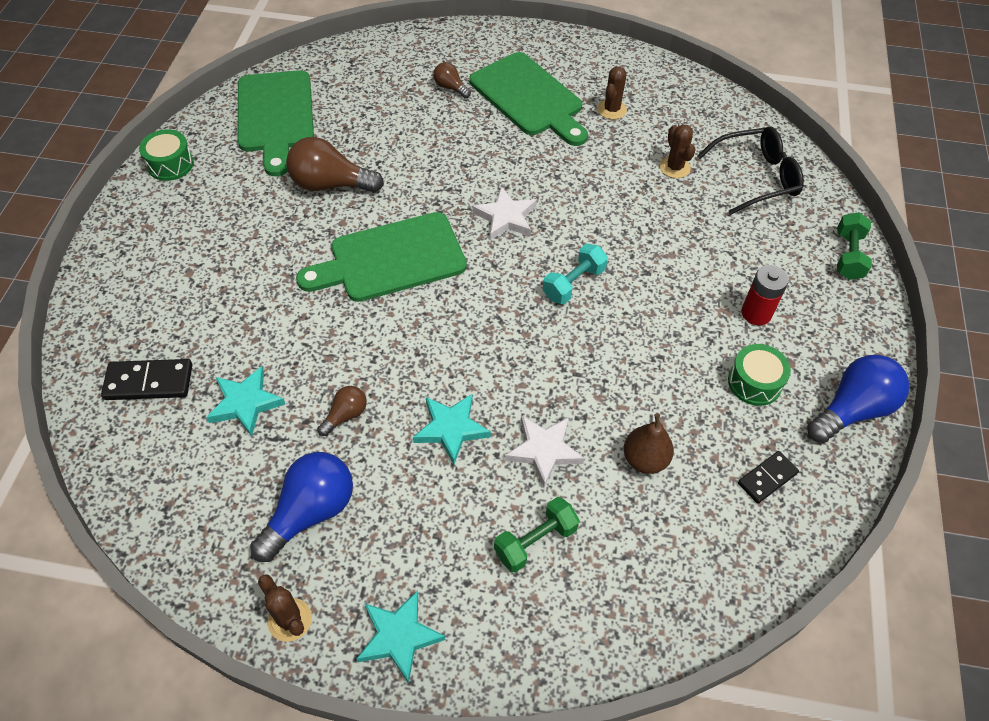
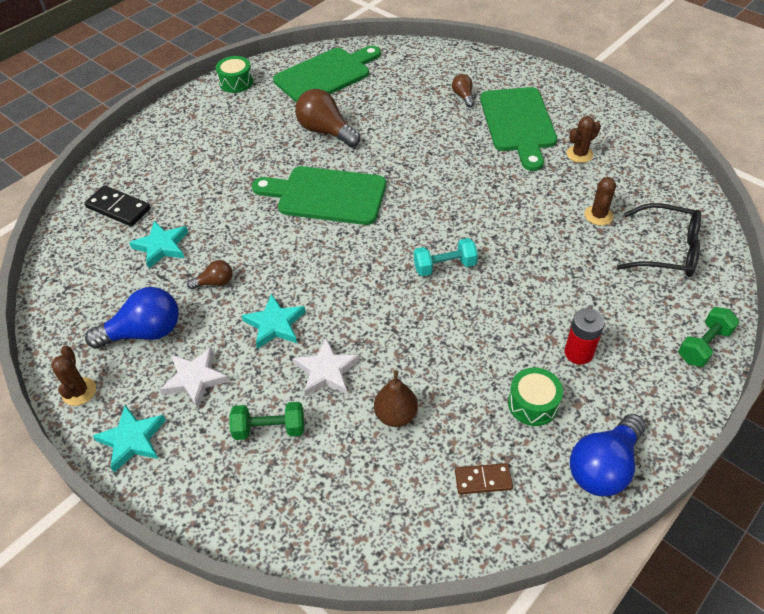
camera: 35 degrees right, 5 degrees down
(276, 116) = (326, 75): green cutting board -> green cutting board turned 150 degrees counterclockwise
(505, 217) = (431, 200): white star -> white star (195, 379)
(767, 478) = (483, 480): black domino -> brown domino
(852, 409) = (604, 466): blue light bulb -> blue light bulb turned 135 degrees clockwise

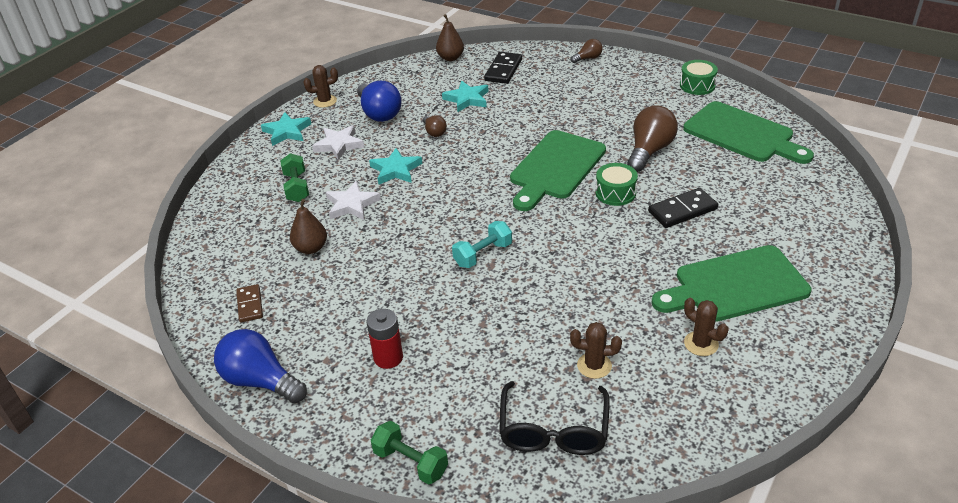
camera: 80 degrees right, 10 degrees down
(57, 251) = (450, 58): none -> brown pear
(326, 195) = (556, 168): green cutting board -> green cutting board turned 150 degrees counterclockwise
(419, 130) = (682, 210): none -> black domino
(444, 266) = (483, 254): turquoise dumbbell -> turquoise dumbbell turned 75 degrees clockwise
(463, 96) = (763, 235): brown light bulb -> brown light bulb (588, 58)
(533, 404) = (326, 329): green drum -> green drum (615, 193)

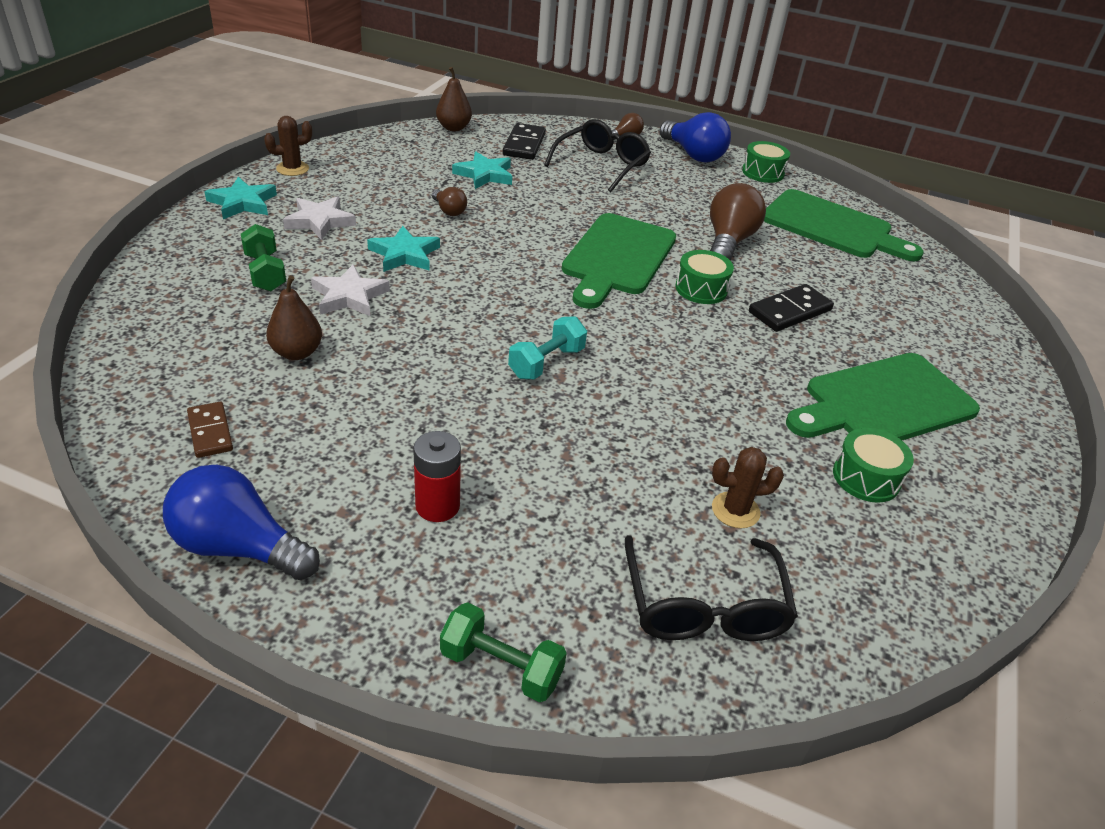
camera: 15 degrees left, 0 degrees up
(379, 113) = (370, 186): blue light bulb -> blue light bulb (693, 155)
(562, 85) = (601, 165): none -> black glasses
(701, 344) = (866, 477): brown cactus -> green drum

